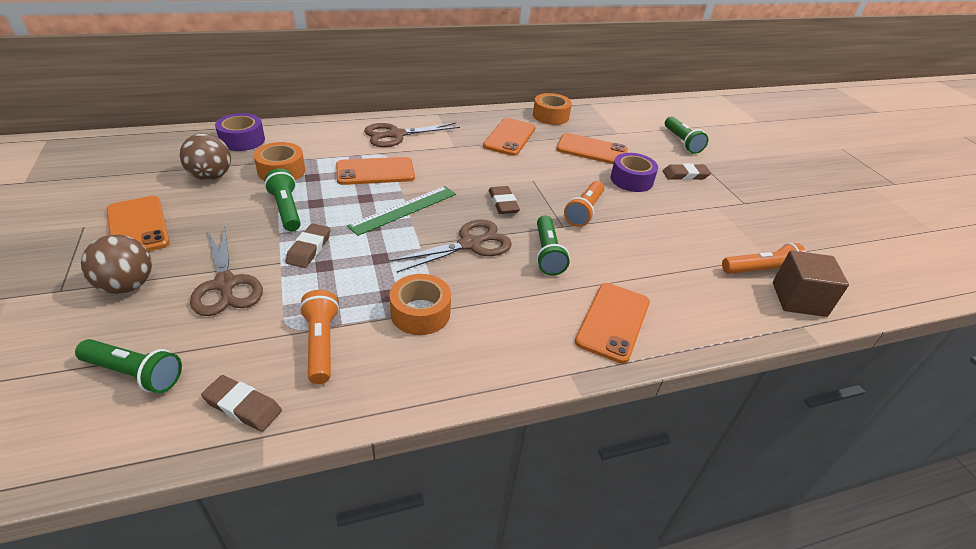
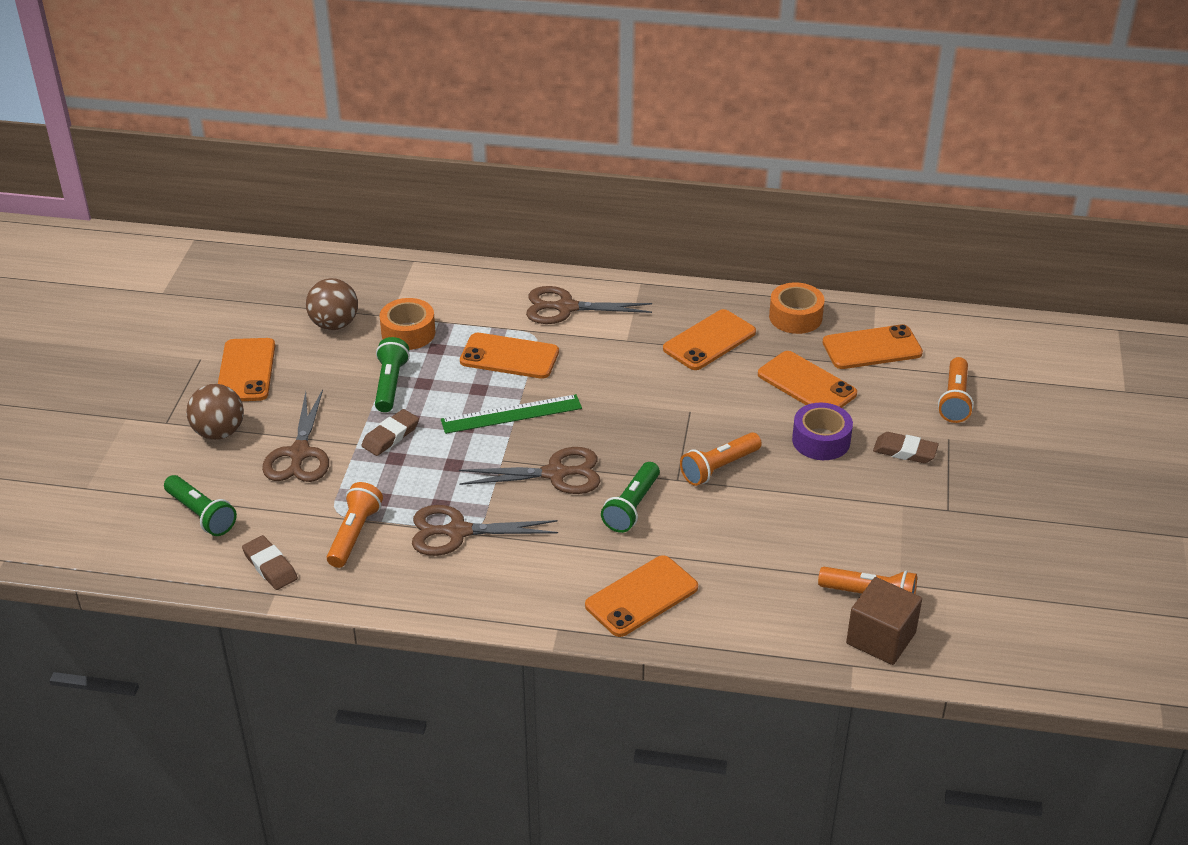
camera: 30 degrees right, 0 degrees up
(242, 140) = (386, 280): purple tape -> none
(420, 313) = (457, 531): orange tape -> brown scissors
(503, 203) = (629, 433): brown eraser -> none
(609, 124) = (872, 348): none -> orange phone
(681, 142) = (955, 399): green flashlight -> orange flashlight

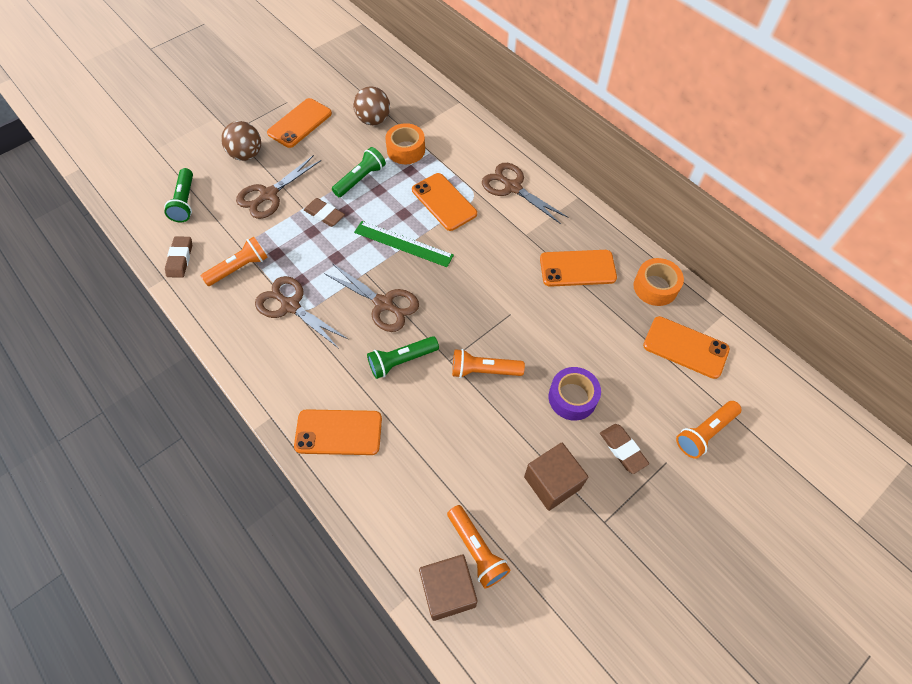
camera: 40 degrees right, 20 degrees up
(390, 436) = (324, 214): brown eraser -> brown eraser turned 45 degrees clockwise
(807, 384) = (608, 345): orange phone -> none
(875, 510) = (552, 482): none -> brown cube

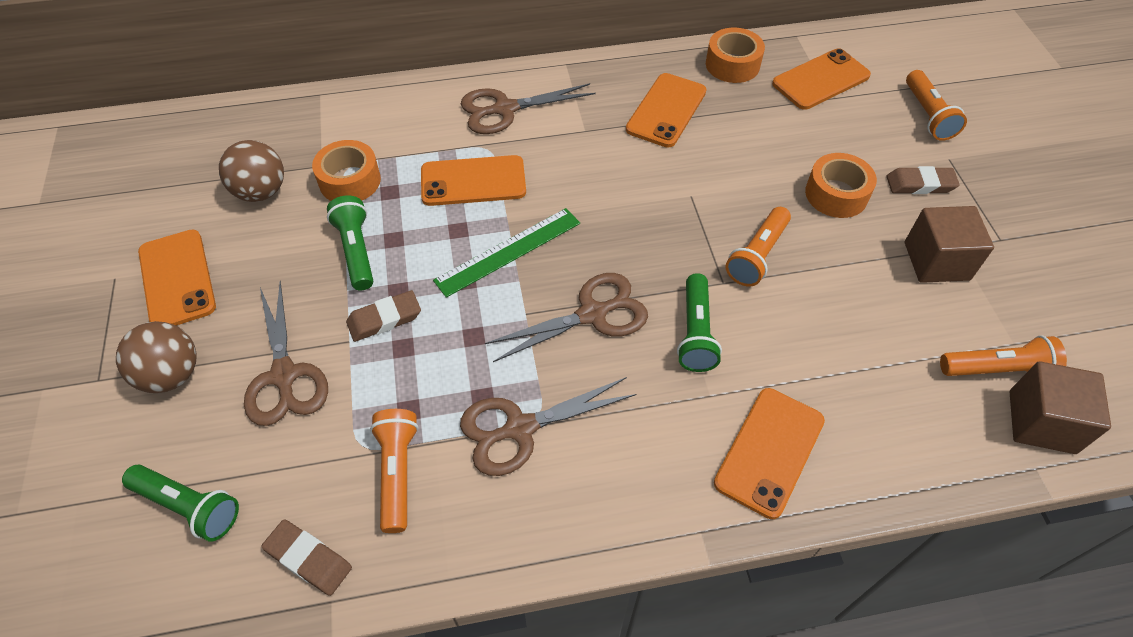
camera: 60 degrees left, 5 degrees down
(572, 398) = (836, 194): purple tape -> orange tape

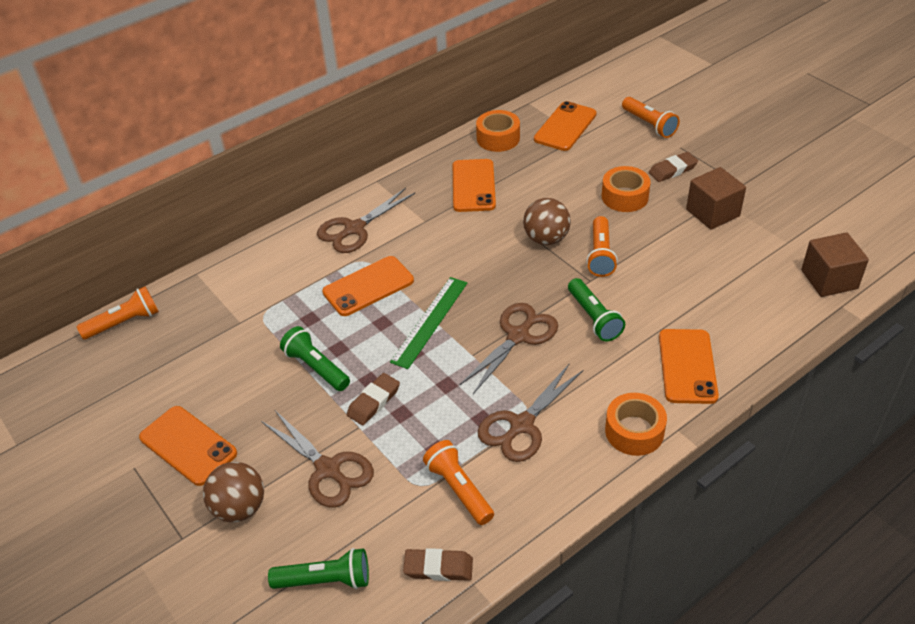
camera: 25 degrees left, 10 degrees down
(261, 192) = (206, 359): brown ball -> brown ball (546, 239)
(350, 181) = (272, 323): orange tape -> orange tape (634, 431)
(996, 369) = (787, 261): orange flashlight -> orange flashlight (124, 322)

